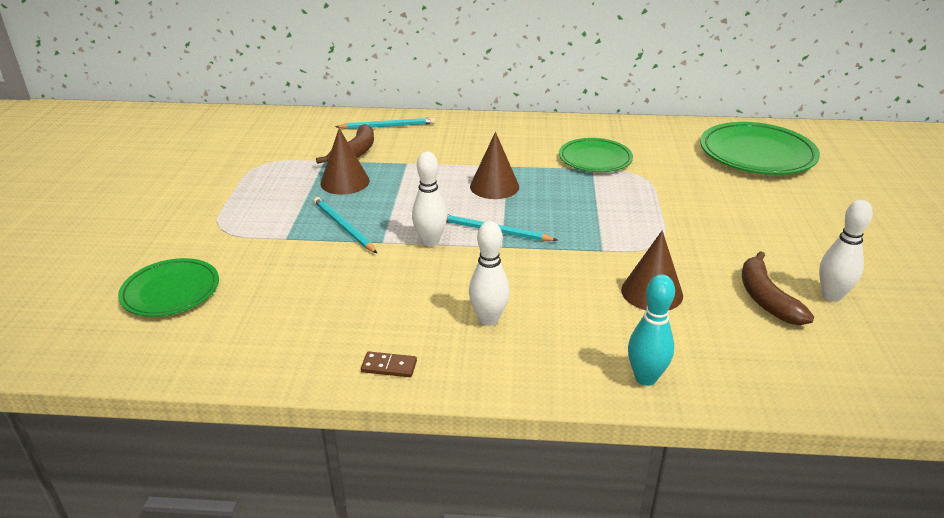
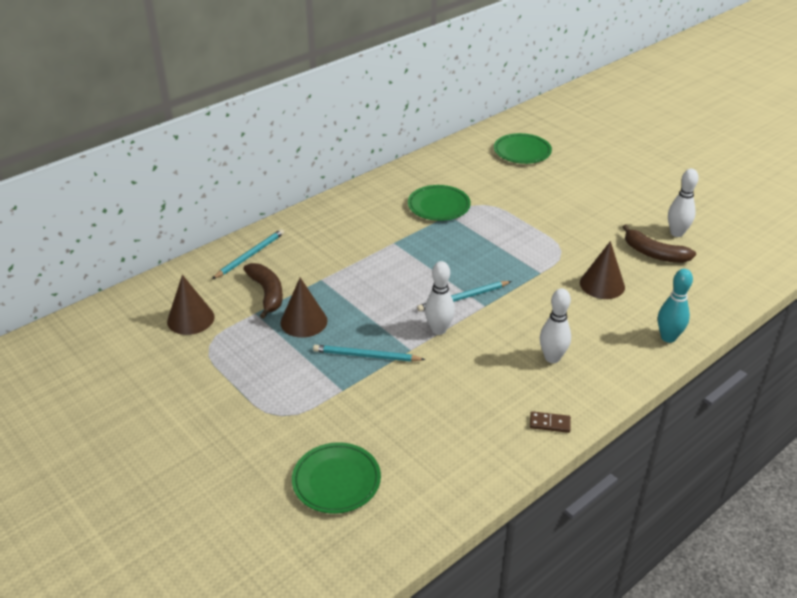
camera: 45 degrees left, 5 degrees up
(389, 366) = (549, 423): brown domino -> brown domino turned 45 degrees clockwise
(494, 186) = (411, 264): brown cone -> brown cone (190, 319)
(757, 154) = (522, 151): green plate -> green plate, size x0.64

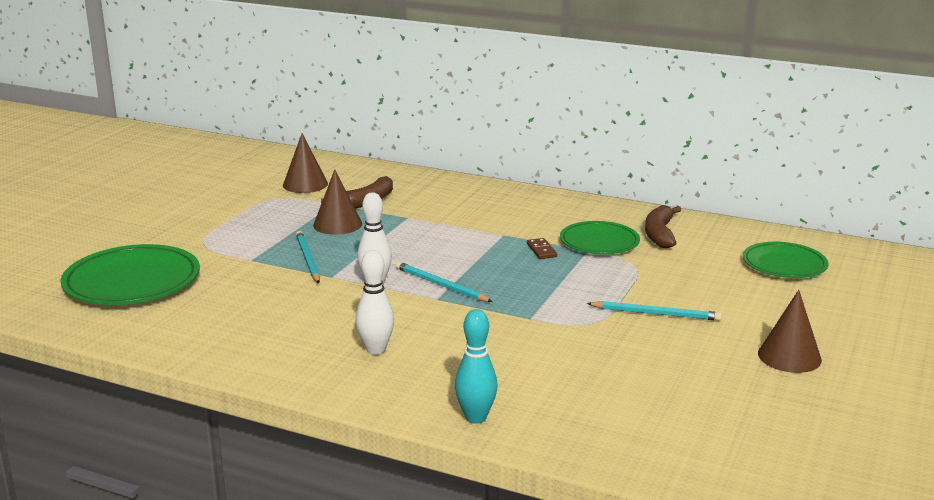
camera: 65 degrees right, 15 degrees down
(250, 255) = (416, 183): turquoise pencil -> turquoise pencil (656, 314)
(336, 481) = (132, 282): green plate -> green plate, size x1.56
(549, 423) = (264, 365): brown domino -> brown domino (541, 250)
(602, 284) = (545, 358): brown cone -> brown cone (789, 356)
(654, 253) = (655, 384): brown banana -> brown banana (660, 234)
(676, 233) = (727, 395): white bowling pin -> none

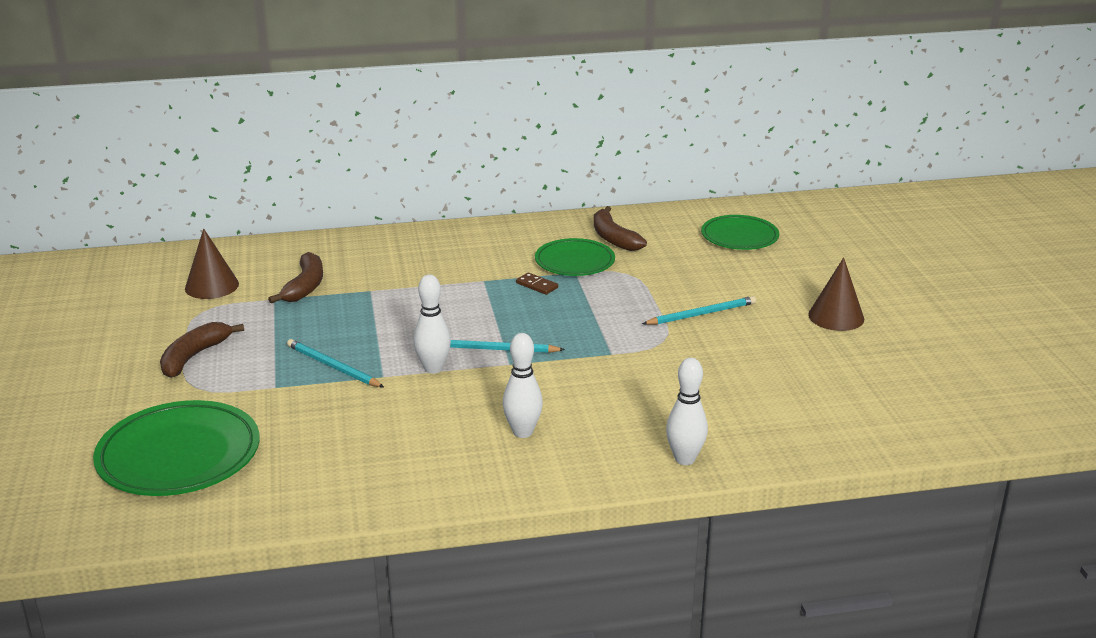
camera: 35 degrees left, 5 degrees up
(229, 225) = (194, 357): none -> brown banana
(337, 224) = (310, 320): brown cone -> none
(476, 417) = (685, 459): turquoise bowling pin -> white bowling pin

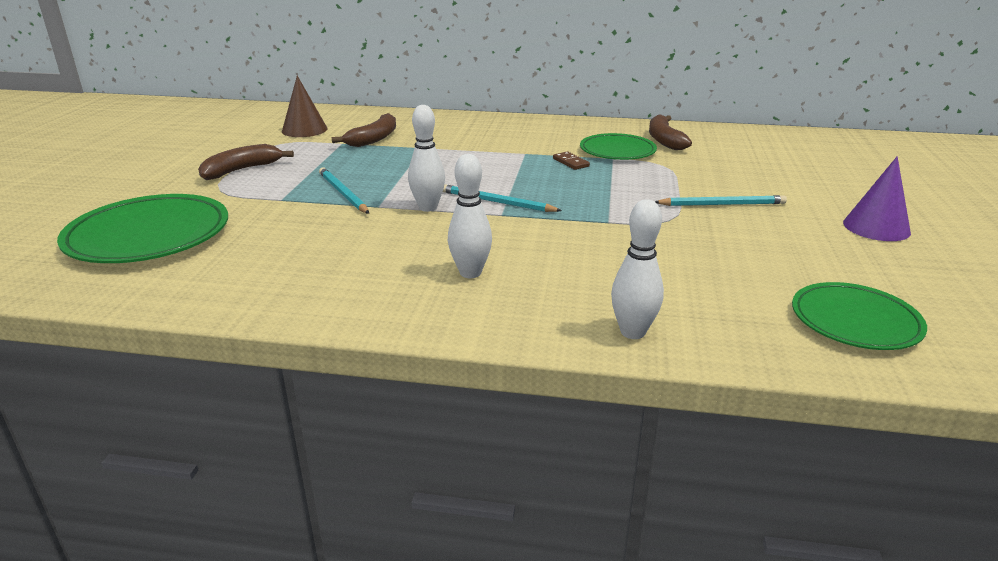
camera: 20 degrees right, 0 degrees up
(739, 237) = (790, 153): green plate -> green plate (855, 321)
(836, 316) = (876, 227): brown cone -> purple cone

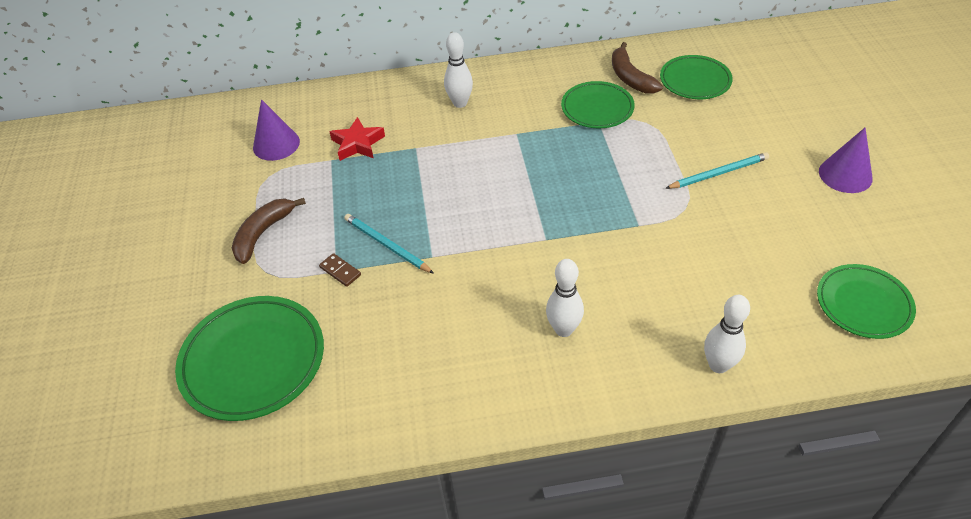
camera: 15 degrees left, 20 degrees up
(304, 130) = (276, 144): brown cone -> purple cone
(374, 139) = (358, 144): brown banana -> red star
(428, 208) = (477, 246): white bowling pin -> white bowling pin (460, 103)
(496, 202) = (531, 221): turquoise pencil -> none
(570, 162) = (565, 139): brown domino -> brown domino (340, 271)
(732, 150) = (695, 80): none -> green plate

